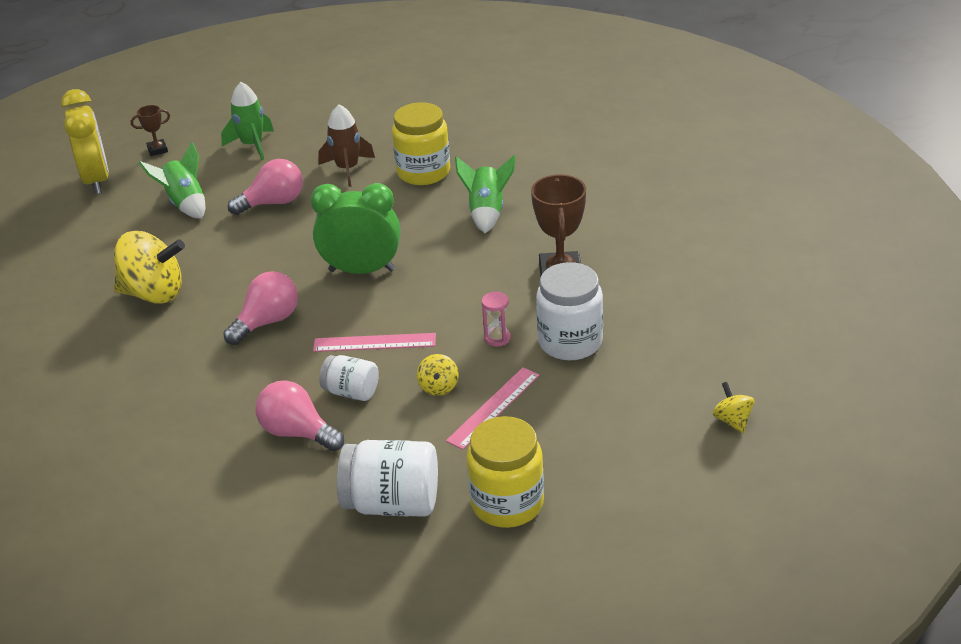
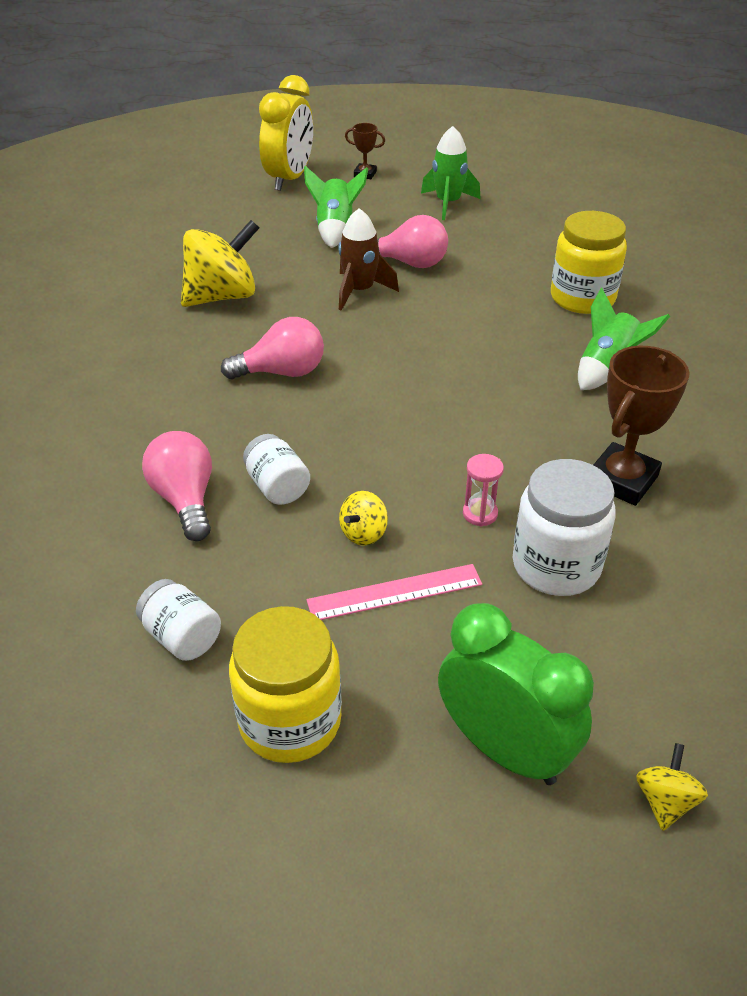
camera: 35 degrees right, 5 degrees up
(154, 293) = (222, 296): yellow spinning top -> yellow spinning top turned 75 degrees counterclockwise
(347, 169) = (511, 262): brown rocket -> brown rocket (359, 291)
(362, 270) = (420, 366): green clock -> green clock (504, 749)
(374, 343) = (353, 447): pink ruler -> none
(392, 503) = (182, 637): white jar -> white jar, size x0.60

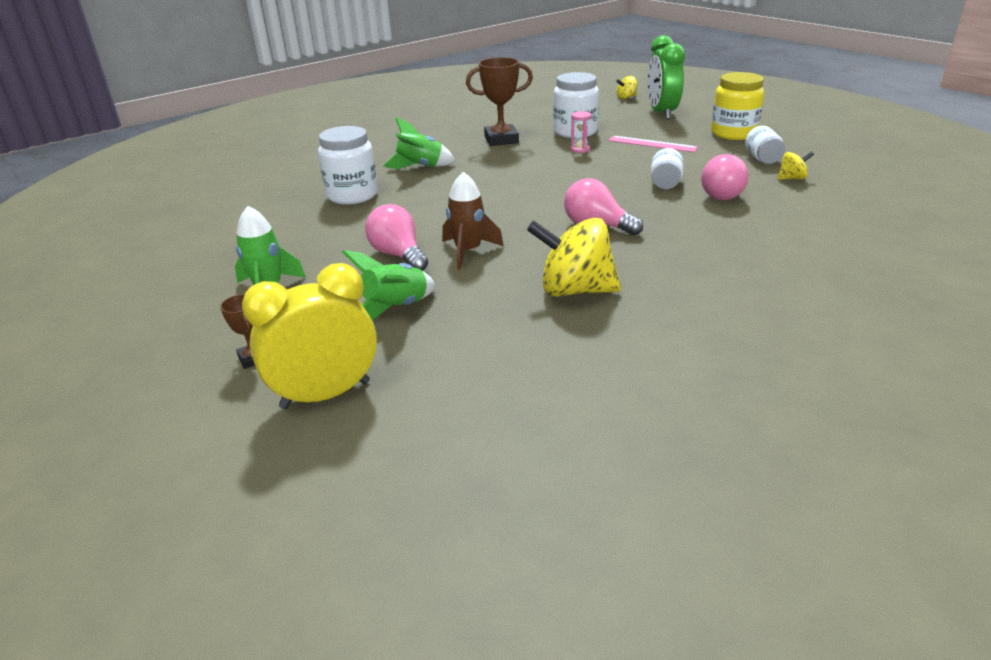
camera: 135 degrees left, 10 degrees down
(364, 533) = (642, 159): yellow spinning top -> yellow spinning top (792, 178)
(582, 298) = (352, 195): yellow jar -> white jar

